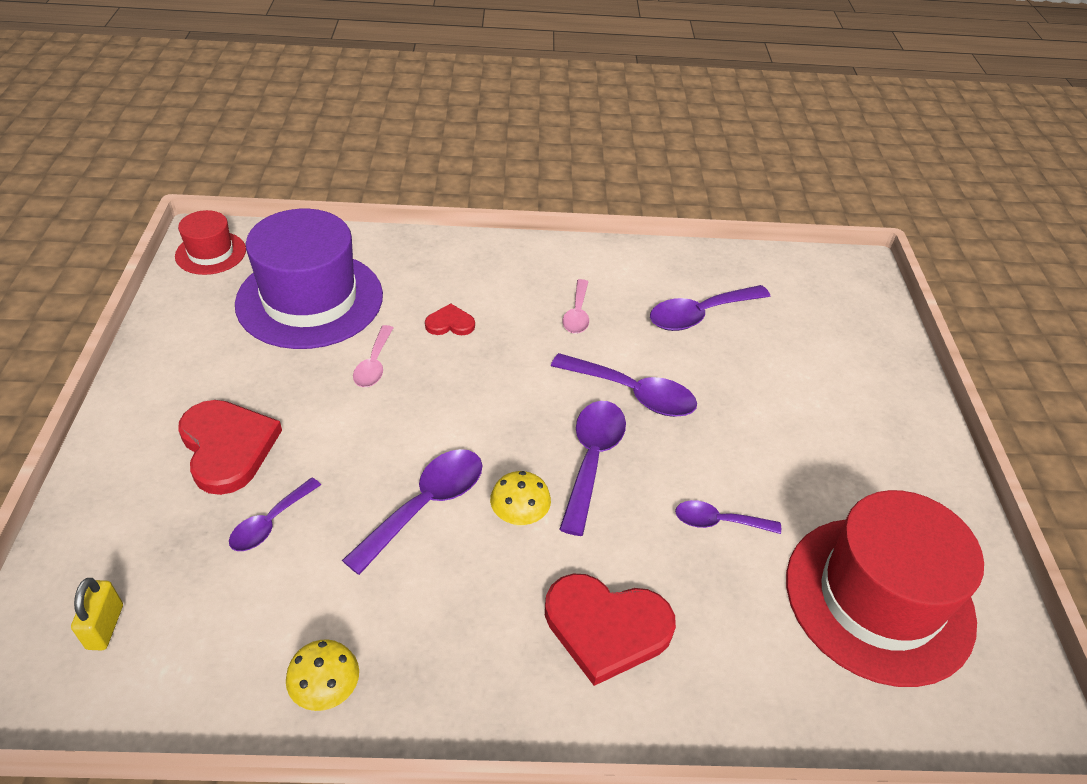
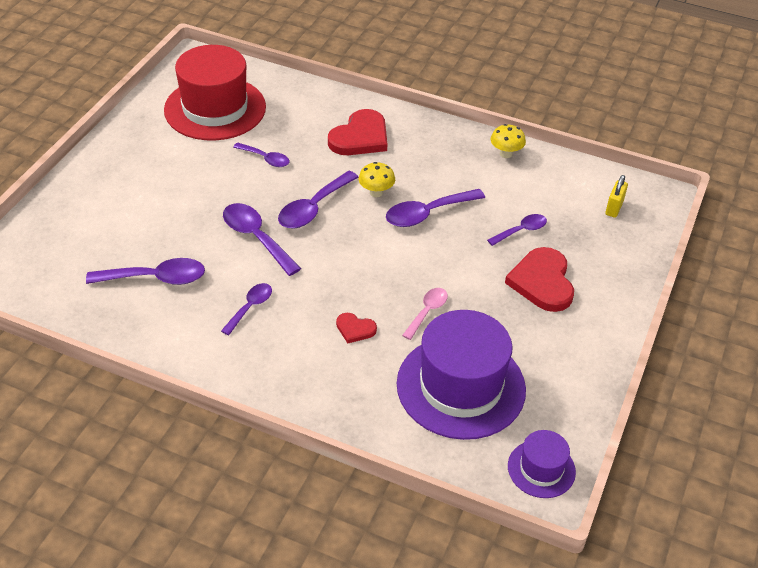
camera: 155 degrees left, 0 degrees up
(211, 253) = (541, 469): red hat -> purple hat
(577, 314) = (250, 307): pink spoon -> purple spoon
(606, 627) = (360, 137): red heart -> red heart turned 90 degrees clockwise

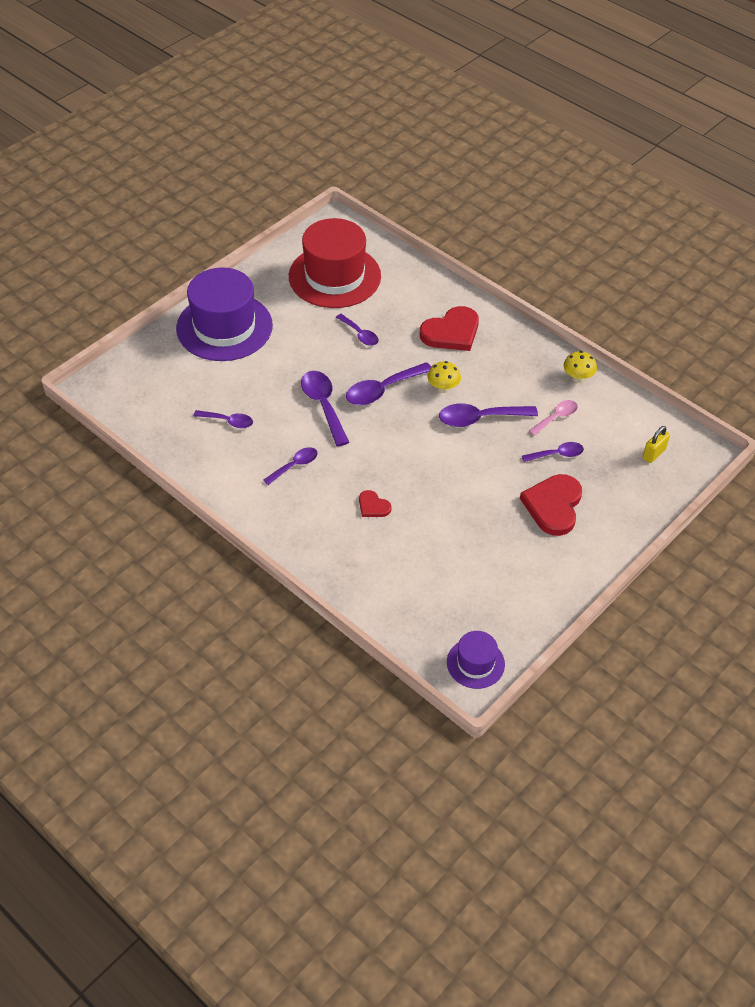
camera: 20 degrees right, 5 degrees up
(155, 278) = (228, 421): purple spoon -> purple spoon, size x0.61
(427, 312) = (440, 507): pink spoon -> pink spoon (556, 417)
(461, 386) = (440, 578): purple hat -> purple hat (224, 327)

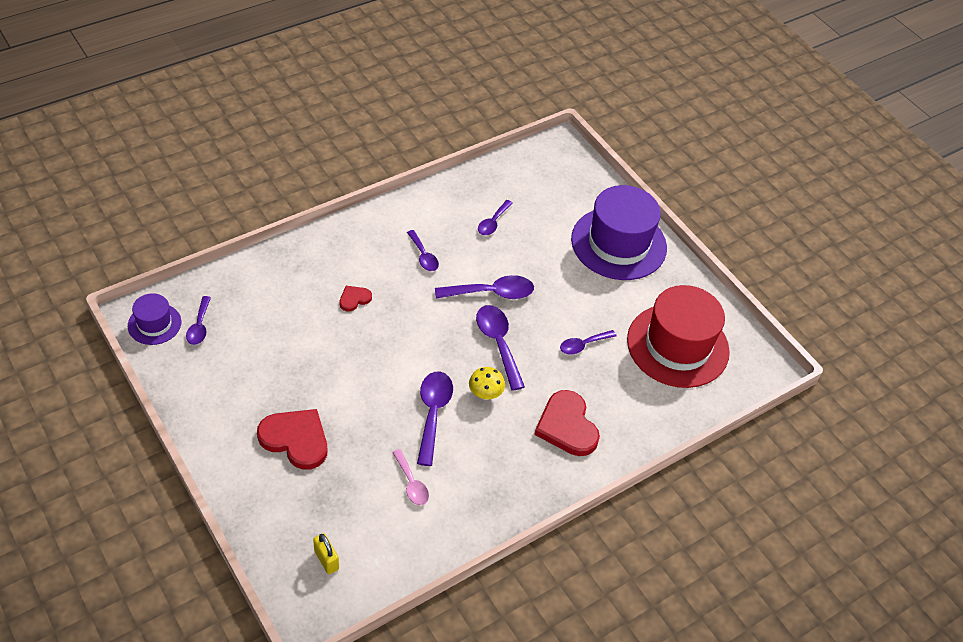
camera: 100 degrees right, 0 degrees up
(557, 454) = (360, 466): purple spoon -> purple spoon (199, 326)
(577, 378) = (463, 525): yellow mushroom -> none

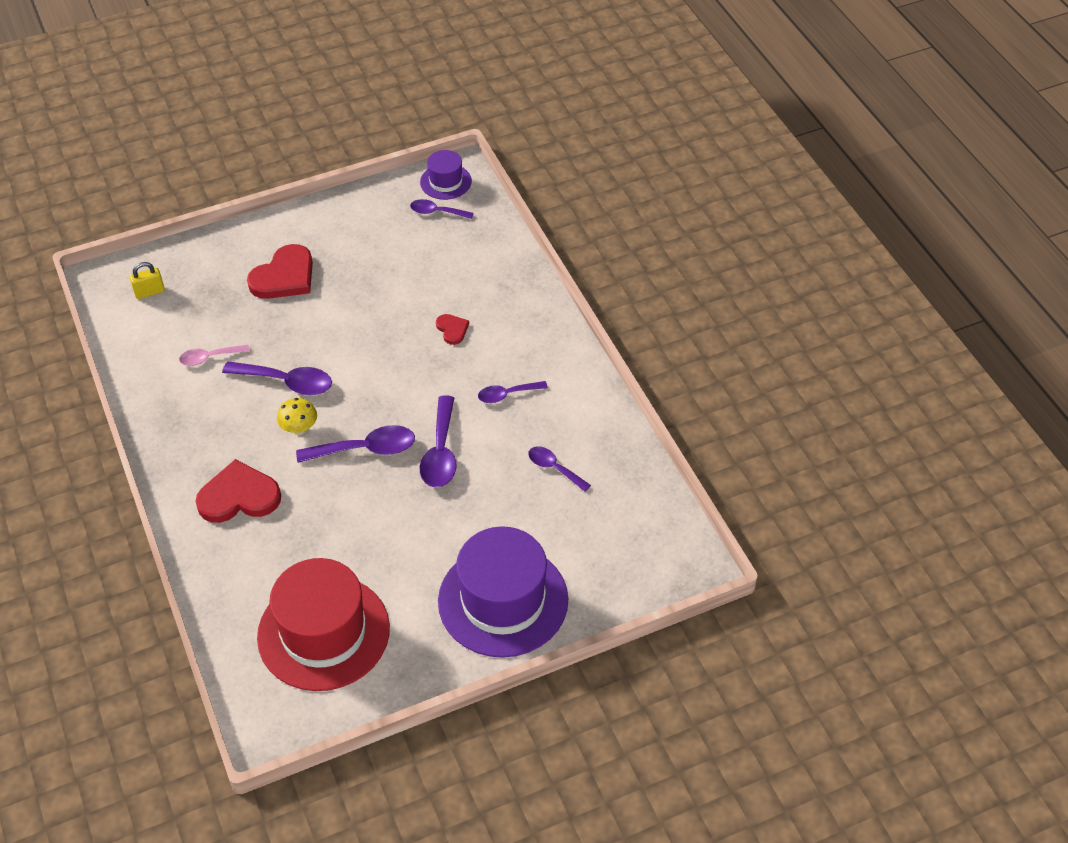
camera: 105 degrees right, 0 degrees up
(583, 345) = (346, 531): purple spoon -> none

